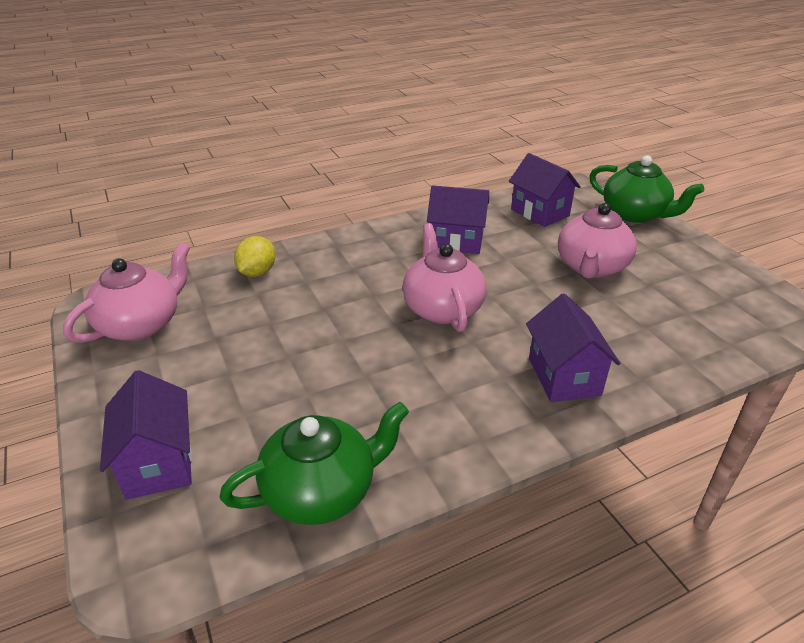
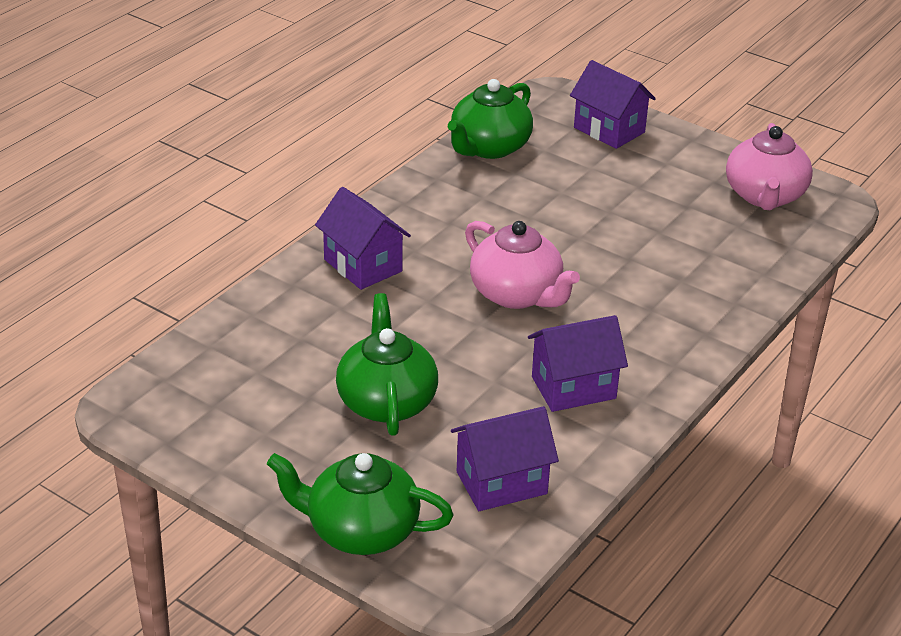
camera: 150 degrees right, 0 degrees up
(257, 272) = (741, 273): yellow lemon -> none
(540, 212) = (501, 483): purple house -> purple house turned 45 degrees counterclockwise
(591, 267) = (386, 401): pink teapot -> green teapot

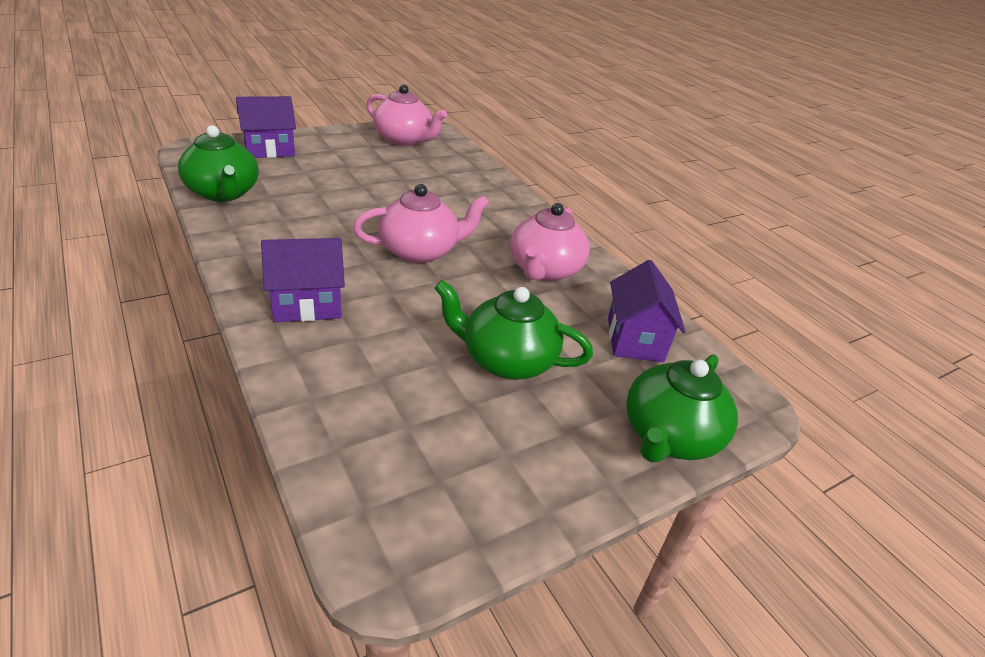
camera: 70 degrees left, 0 degrees up
(573, 388) = (544, 270): purple house -> pink teapot

